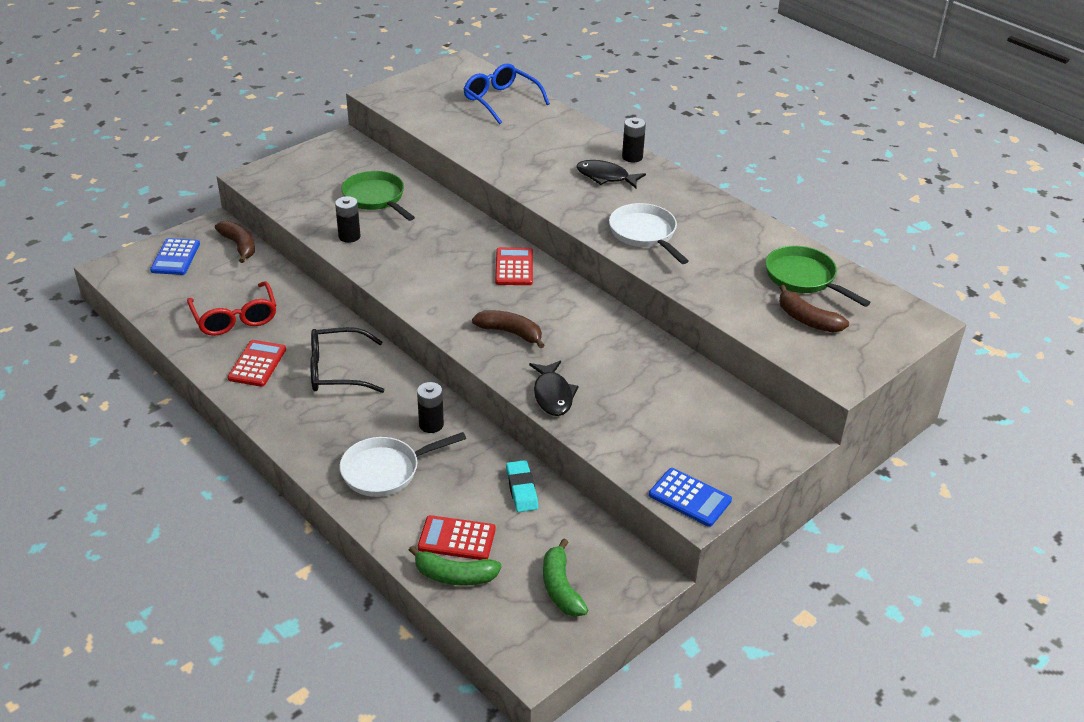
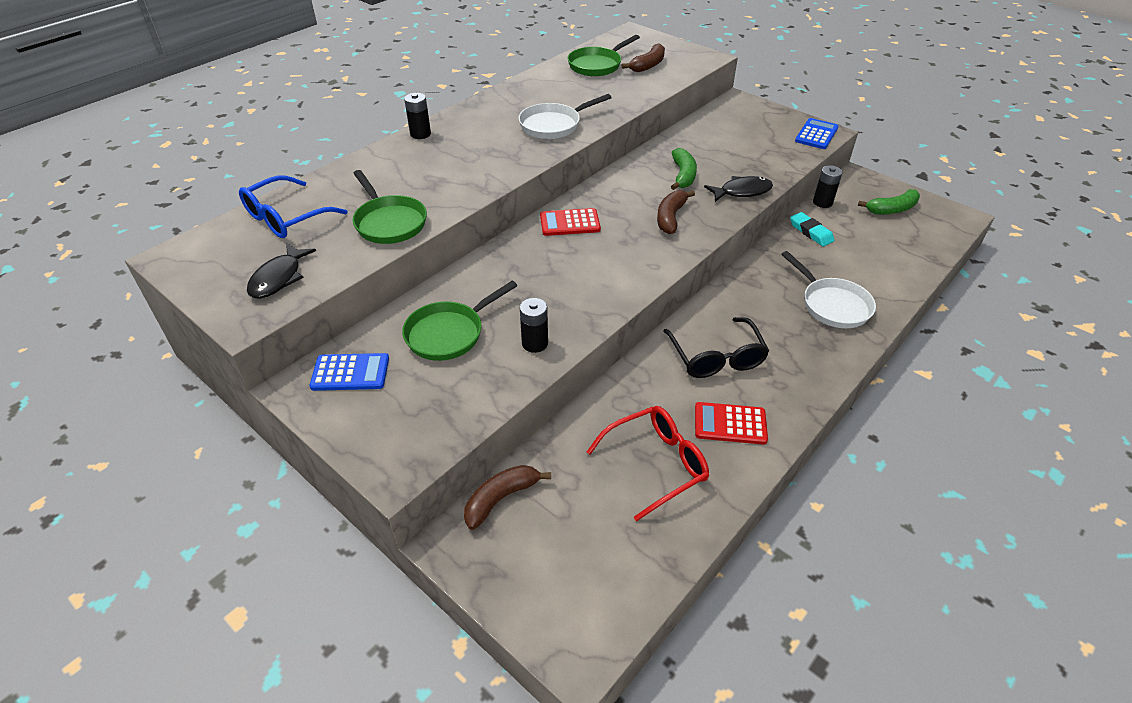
camera: 95 degrees left, 5 degrees up
(175, 257) = (538, 571): blue calculator -> blue calculator (350, 373)
(431, 424) = (763, 285): black battery -> black battery (822, 202)
(455, 576) = (915, 255): green banana -> green banana (683, 175)
(457, 538) = (880, 258): red calculator -> none
(482, 143) = (389, 222): none -> green pan
(521, 489) = (811, 232): turquoise eraser -> turquoise eraser turned 75 degrees clockwise
(605, 177) = (458, 146): black fish -> black fish (279, 278)

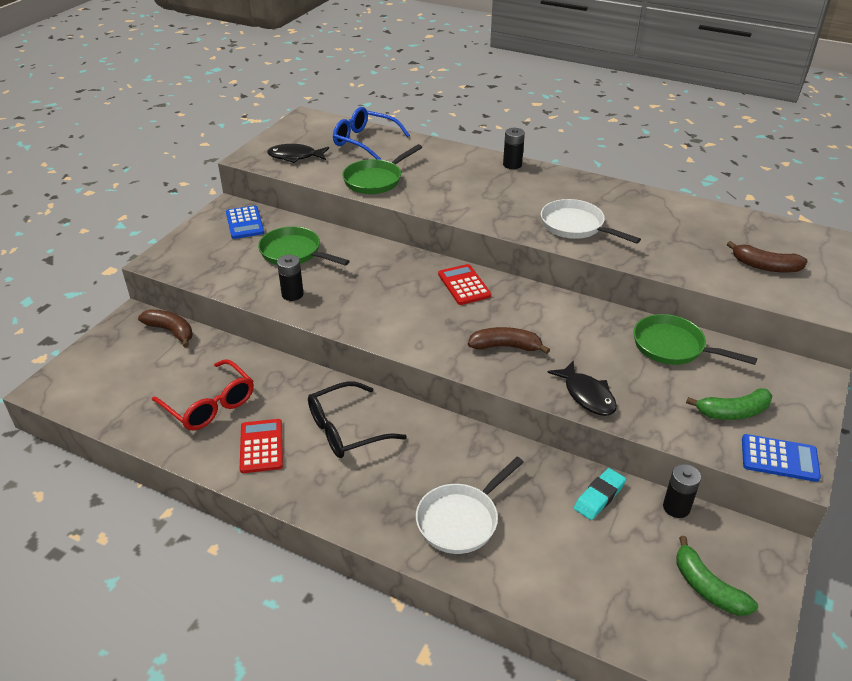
camera: 75 degrees right, 5 degrees down
(597, 65) = (731, 232): green pan -> green pan (673, 347)
(683, 175) = (593, 347): green banana -> green banana (733, 412)

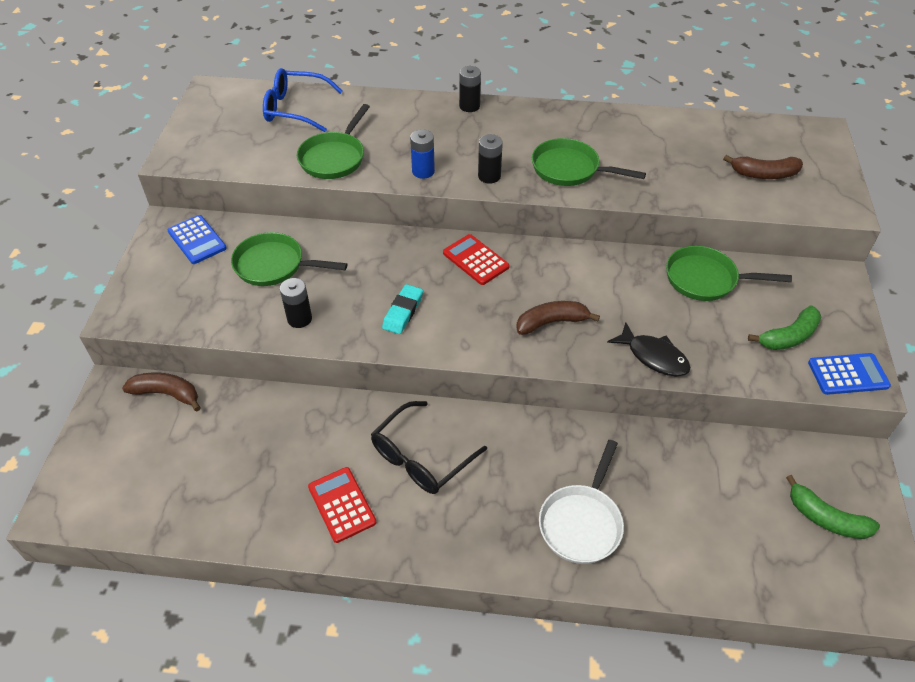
camera: 20 degrees left, 10 degrees up
(210, 405) = (260, 472): red glasses -> none
(295, 156) = (226, 146): black fish -> none
(444, 203) = (423, 171): none -> blue battery
(575, 226) = (569, 169): white pan -> green pan
(599, 496) = (695, 455): turquoise eraser -> turquoise eraser (403, 312)
(676, 507) = (765, 444): black battery -> black battery (489, 176)

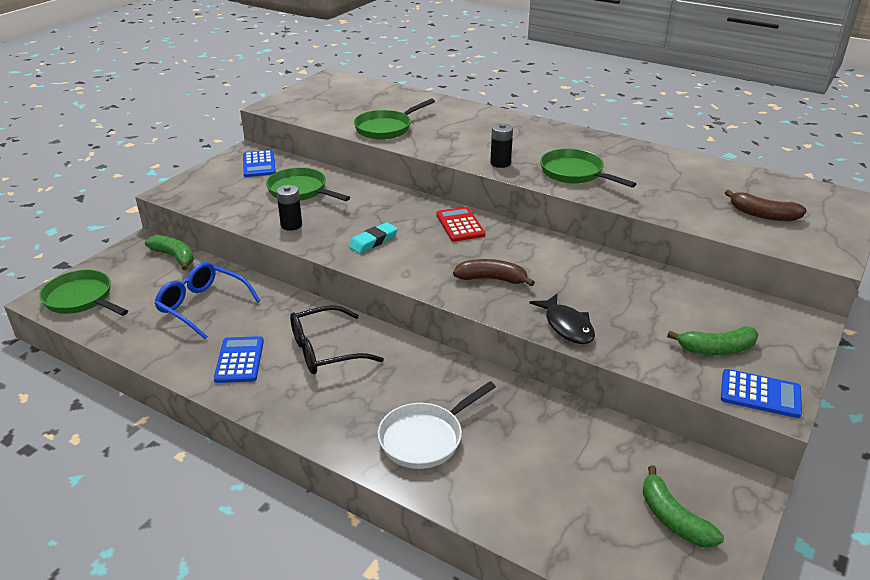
camera: 25 degrees right, 15 degrees down
(167, 394) = (174, 257): brown banana -> green banana
(295, 109) = (382, 97): blue glasses -> blue glasses (202, 306)
(342, 504) = (239, 360): red calculator -> blue calculator
(423, 171) = (448, 149): blue battery -> none
(469, 106) = (521, 120): black battery -> none
(705, 279) = (662, 288): green pan -> green pan (81, 299)

